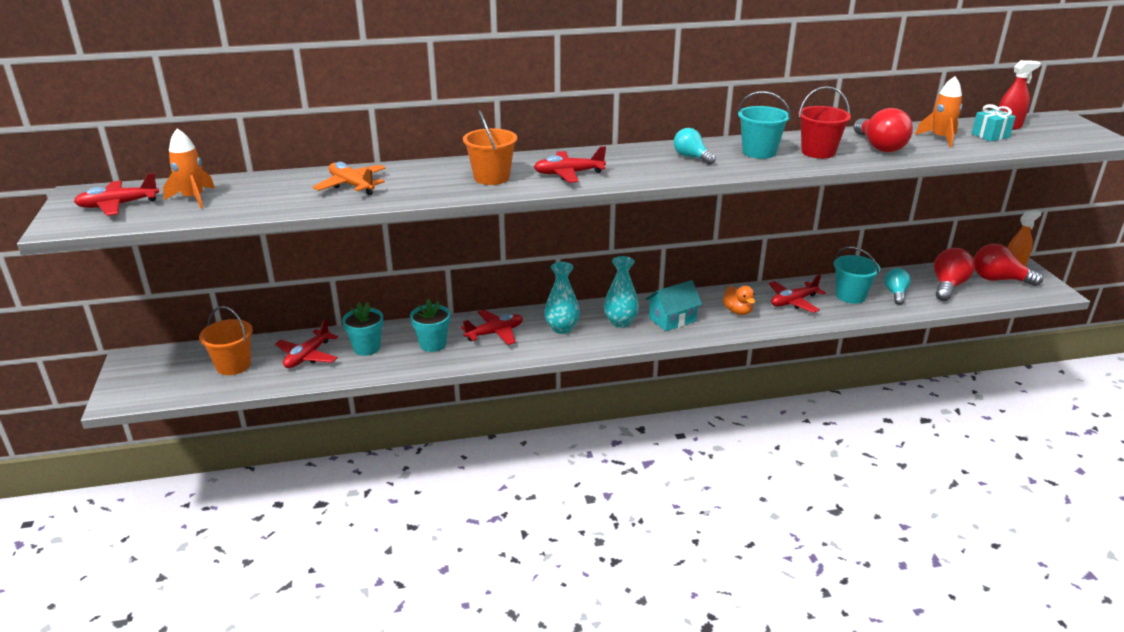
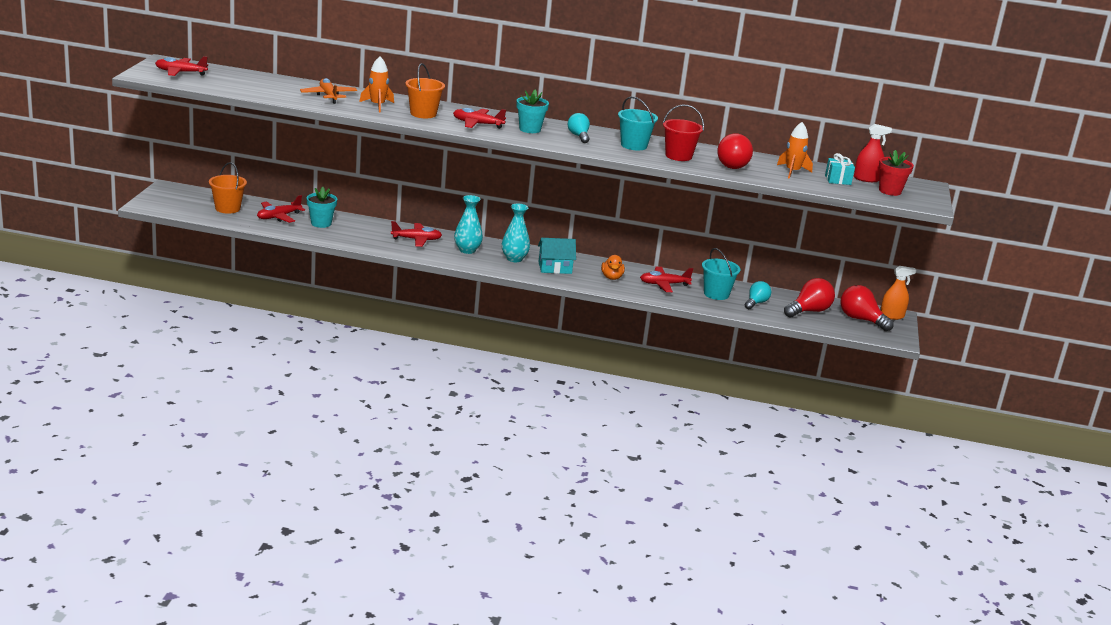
camera: 20 degrees right, 5 degrees down
(193, 198) = (226, 79): orange rocket -> orange rocket (377, 105)
(433, 344) = (367, 234): turquoise flower pot -> turquoise flower pot (530, 129)
(1049, 134) = (890, 191): none -> red flower pot

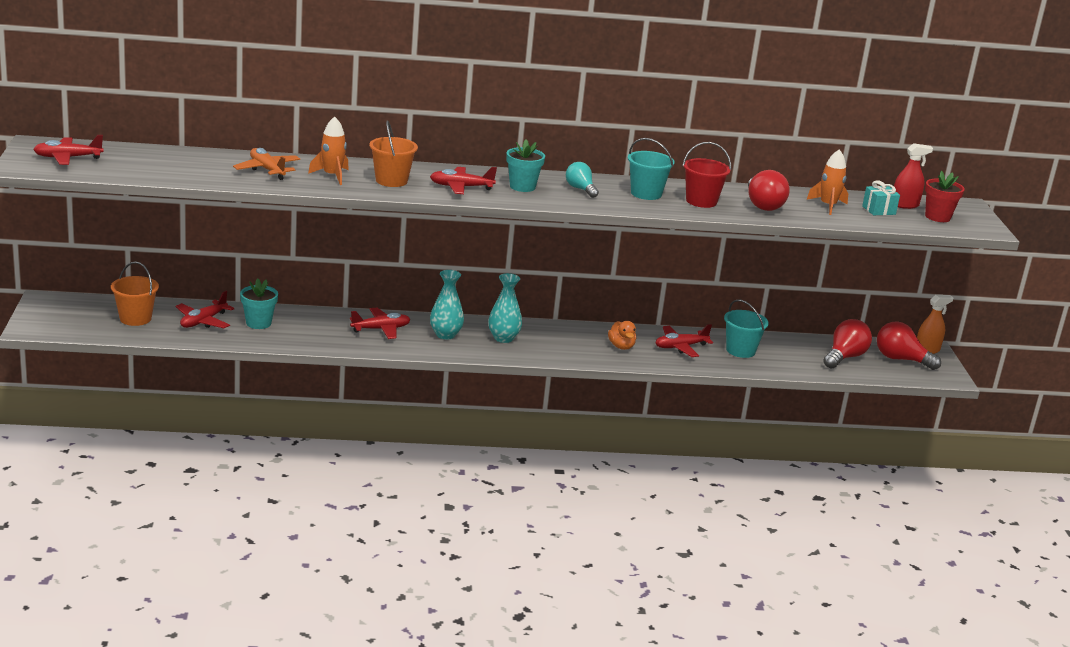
camera: 15 degrees left, 0 degrees up
(555, 268) = (554, 343): turquoise house -> none
(756, 303) = (787, 355): turquoise light bulb -> none

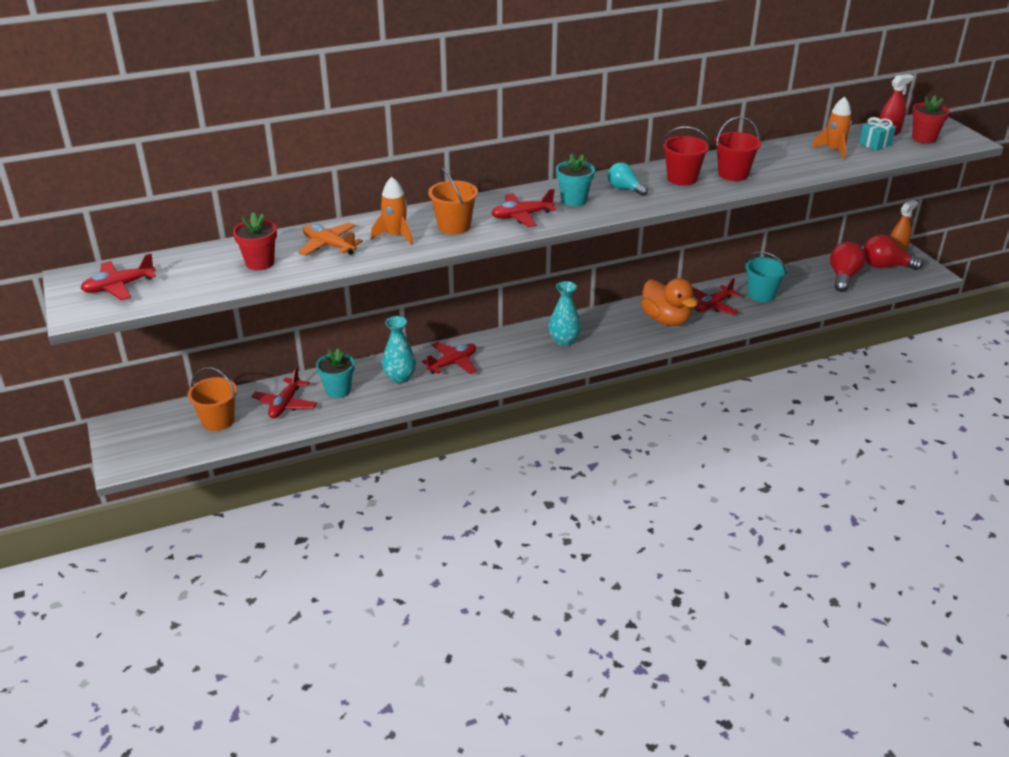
camera: 15 degrees left, 10 degrees up
(197, 168) = (260, 263): none -> red flower pot
(445, 335) = (512, 352): turquoise vase -> turquoise vase (400, 377)
(621, 346) = (666, 320): orange duck -> orange duck, size x1.77
(646, 193) = (682, 178): turquoise bucket -> red bucket
(763, 205) = (784, 164): red light bulb -> none

